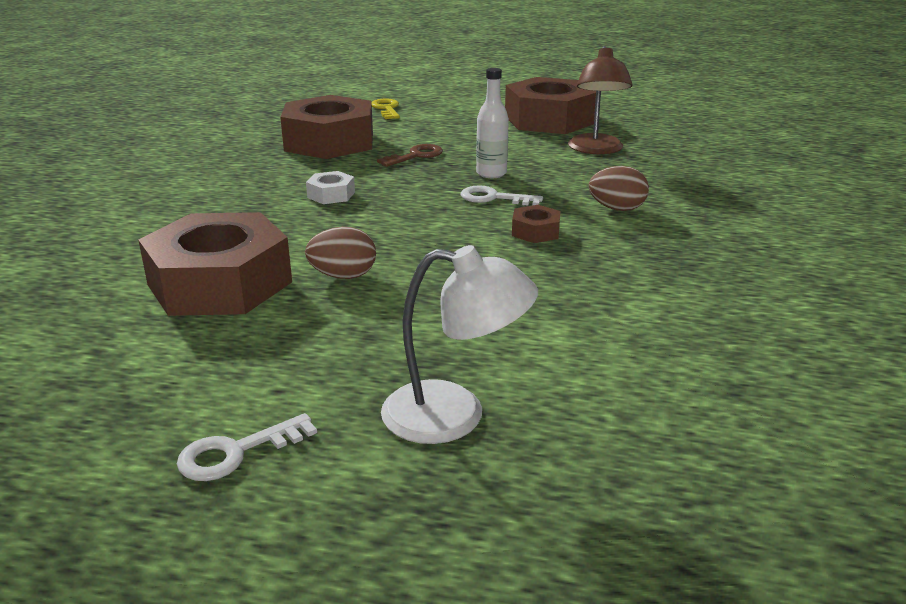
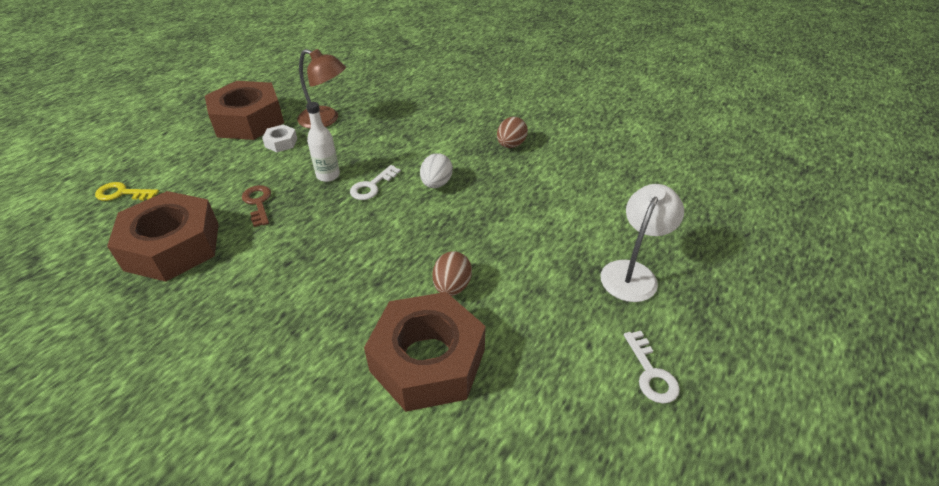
camera: 70 degrees left, 15 degrees up
(331, 195) = (300, 267): white nut -> white nut (281, 143)
(535, 232) = (436, 184): brown nut -> white egg
(617, 209) = (425, 143): brown egg -> brown egg (511, 145)

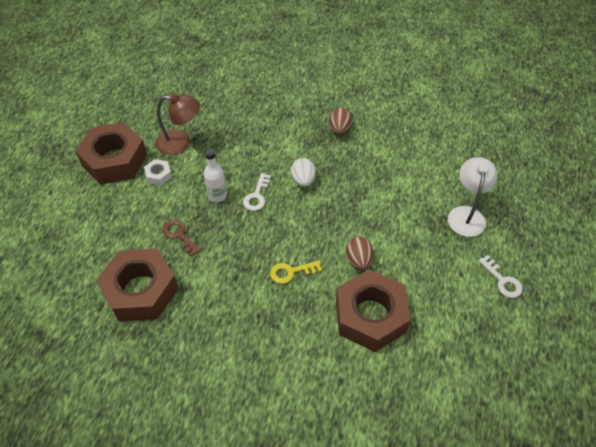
camera: 20 degrees left, 10 degrees up
(122, 193) = (62, 259): yellow key -> yellow key (291, 272)

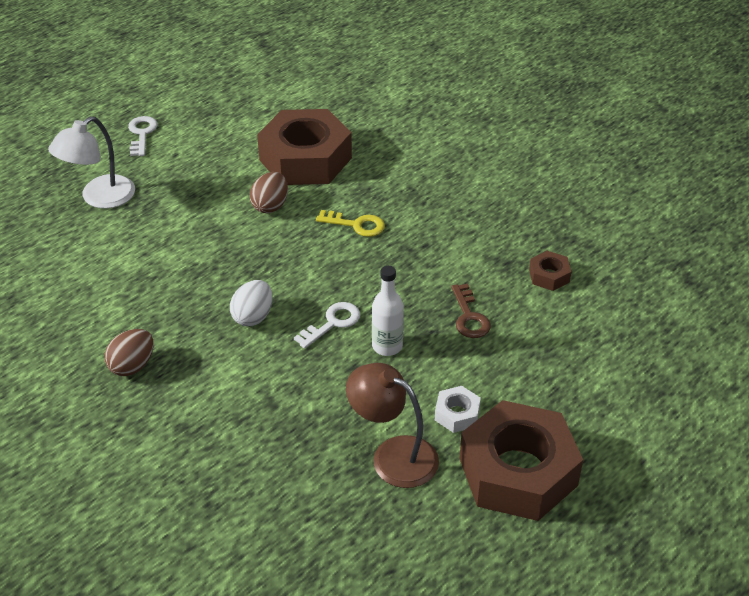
camera: 150 degrees left, 10 degrees down
(140, 290) = (549, 276): brown nut -> brown nut, size x0.42

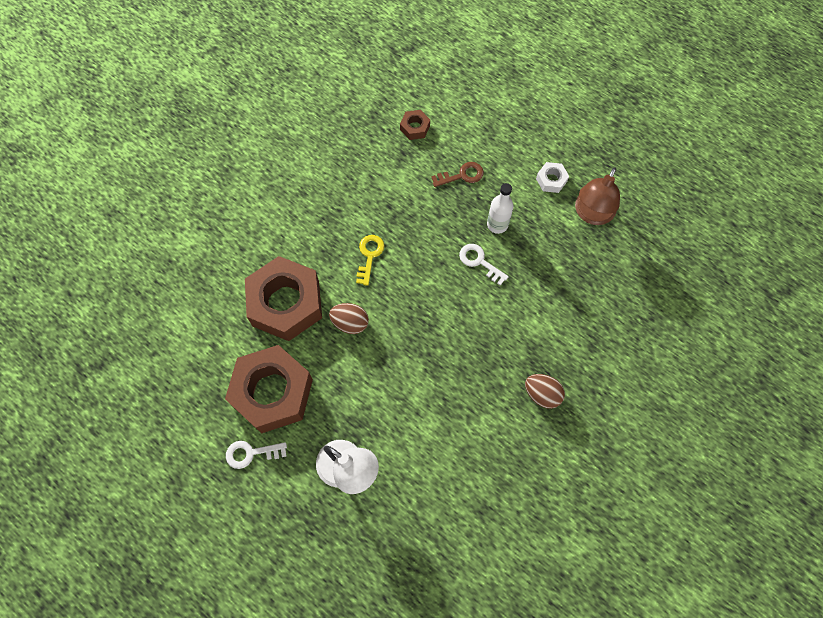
camera: 95 degrees left, 25 degrees up
(253, 316) = (480, 317): white egg -> none
(518, 472) = (591, 146): brown nut -> brown nut (272, 392)

